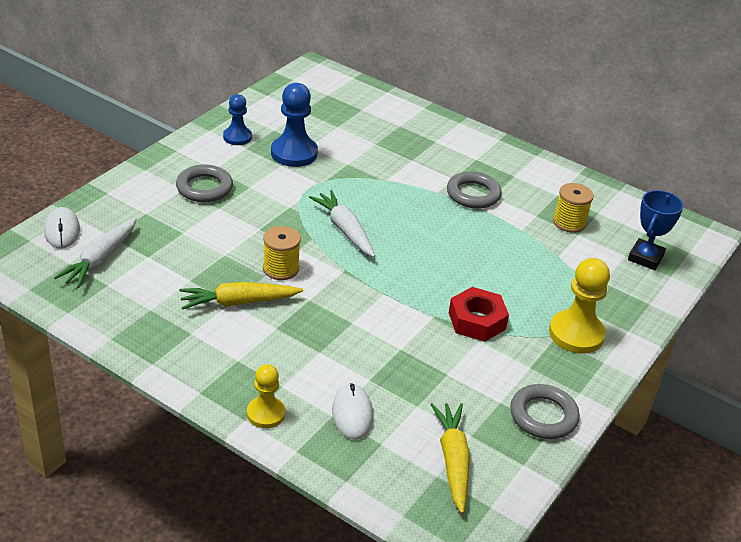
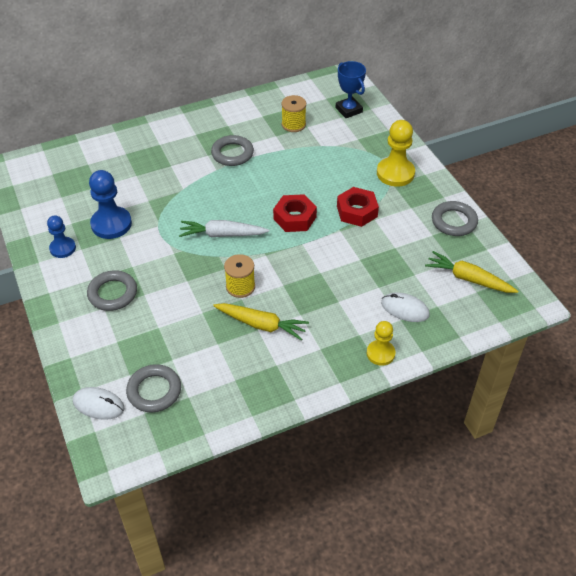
camera: 55 degrees left, 10 degrees up
(100, 259) = (154, 391): white carrot -> grey ring
(239, 302) = (261, 324): yellow carrot -> yellow carrot turned 90 degrees counterclockwise
(419, 274) = (294, 218): none -> red nut

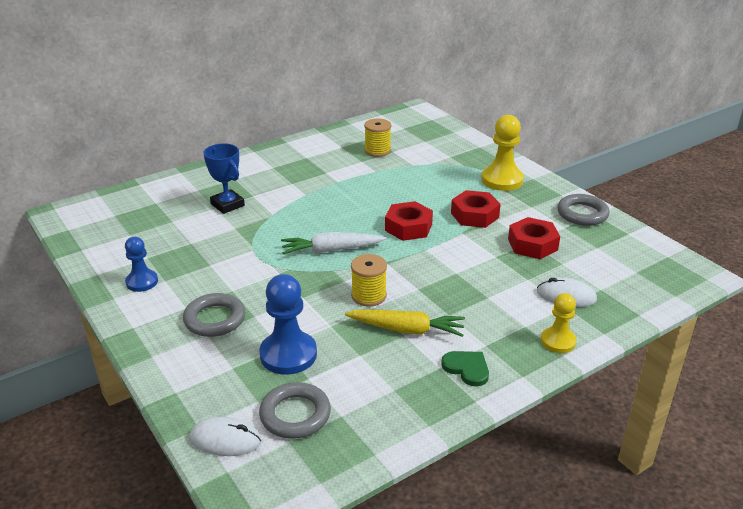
camera: 10 degrees left, 15 degrees down
(111, 224) = (196, 253): blue pawn -> blue pawn (288, 354)
(232, 153) = (319, 179): grey ring -> none
(298, 369) = (467, 368): none -> green heart
(348, 110) = (431, 135): blue trophy -> blue trophy (227, 205)
(396, 250) = (532, 244): none -> red nut
(468, 279) = (622, 261): yellow carrot -> none

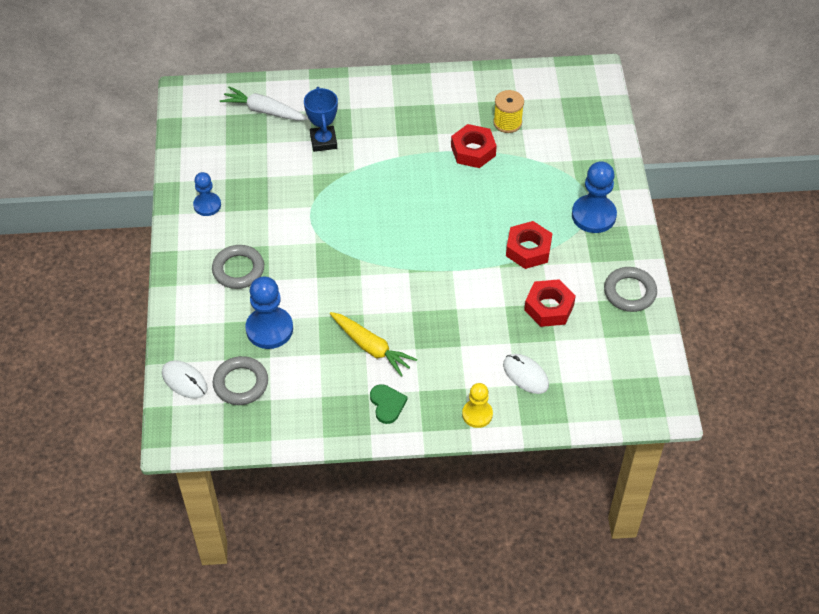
camera: 30 degrees right, 20 degrees up
(331, 250) = (373, 236): white carrot -> white carrot (264, 111)
(369, 296) = (367, 300): yellow spool -> none
(408, 227) = (457, 238): red nut -> red nut (473, 151)
(502, 180) = (593, 215): yellow pawn -> blue pawn

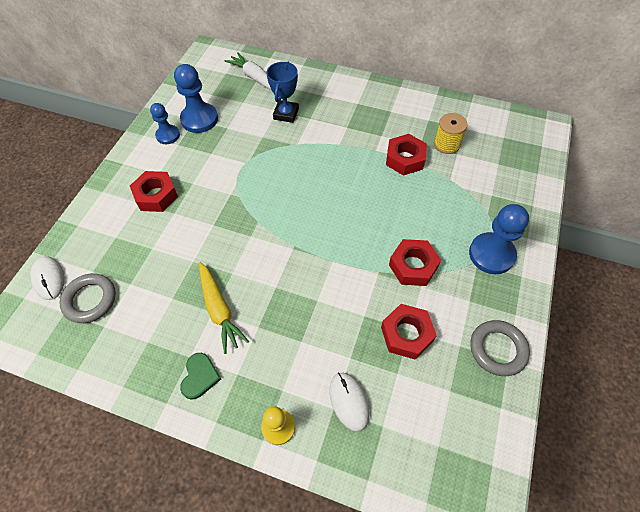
camera: 25 degrees right, 5 degrees up
(238, 269) = (156, 195): grey ring -> red nut
(269, 329) = (146, 257): blue pawn -> blue pawn (199, 119)

